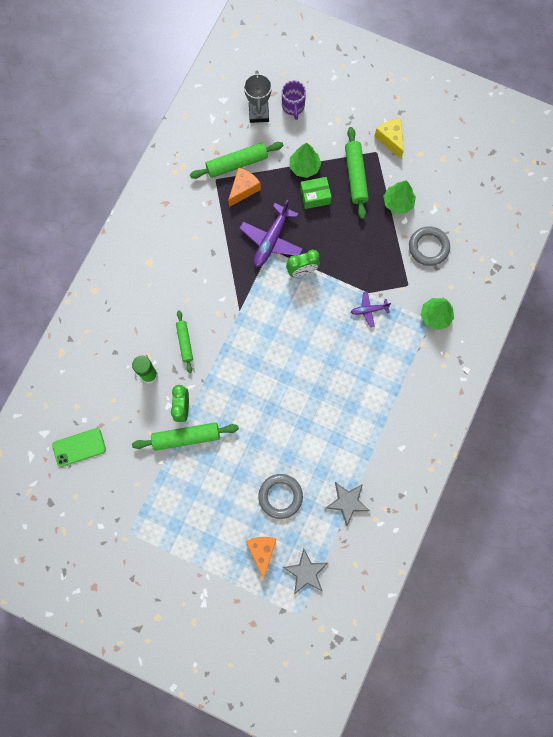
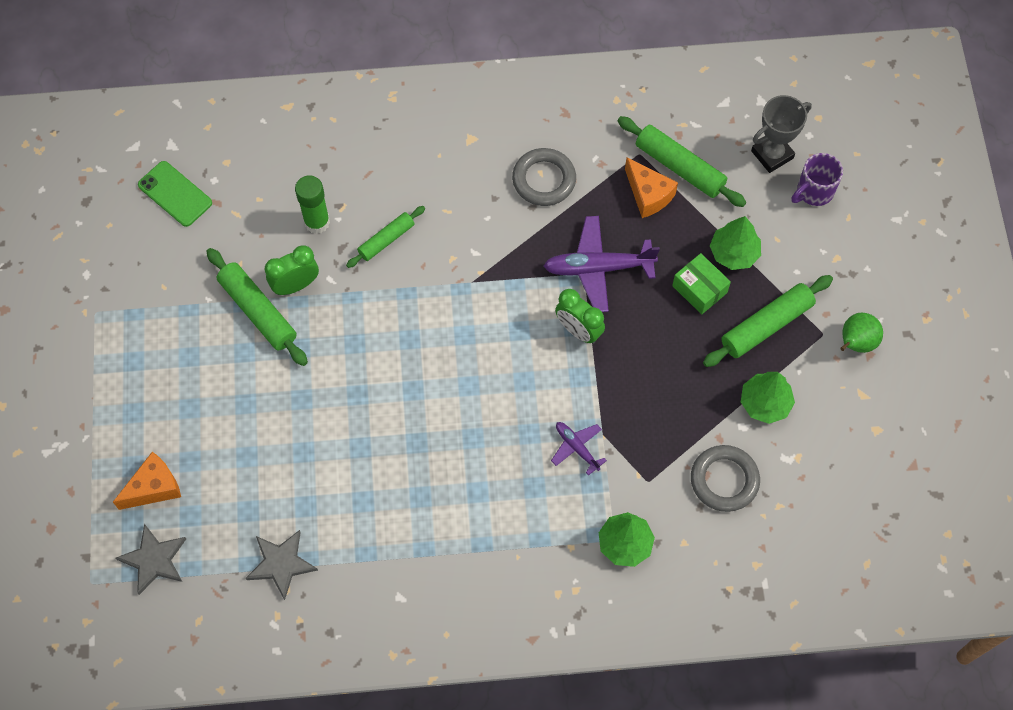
camera: 60 degrees right, 10 degrees down
(243, 189) = (648, 195): orange cheese -> orange cheese turned 45 degrees clockwise
(280, 496) = (242, 471): grey ring -> grey ring (544, 180)
(390, 139) = (855, 343): yellow cheese -> green pear

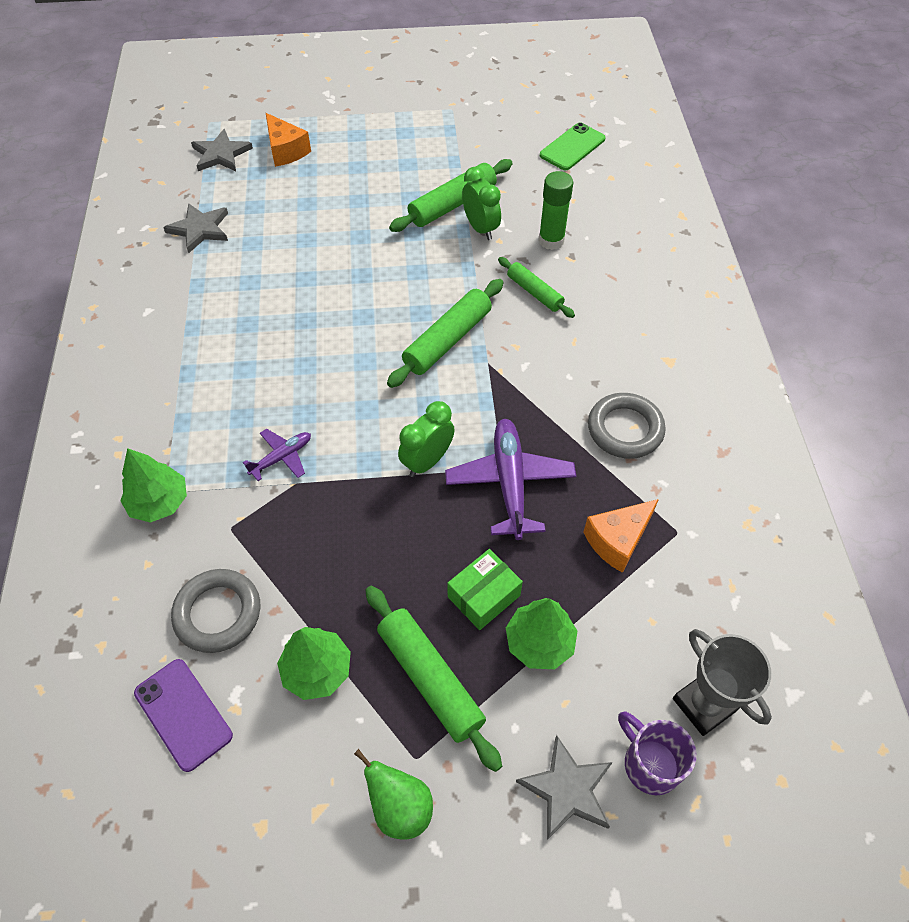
camera: 90 degrees right, 10 degrees down
(679, 167) = (664, 579): green rolling pin -> green rolling pin (447, 340)
(804, 493) = (183, 714): none -> purple phone
(835, 241) = (567, 789): none -> grey star

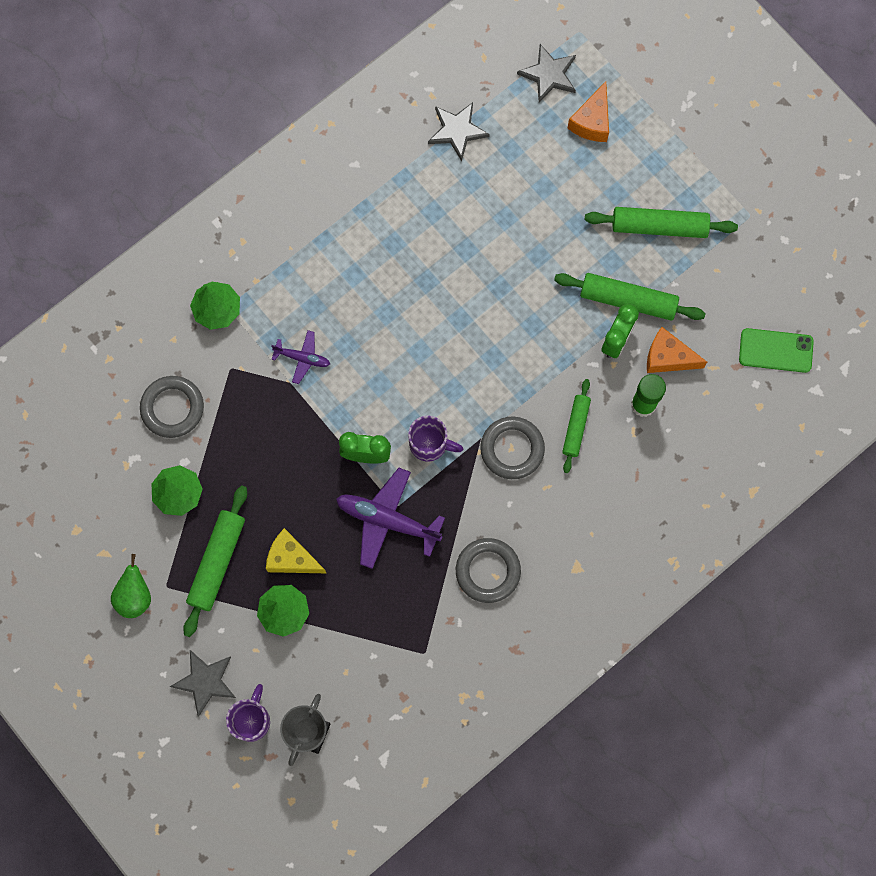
camera: 55 degrees right, 20 degrees up
(183, 714) = (104, 439): purple phone -> none
(447, 340) = (481, 395): green rolling pin -> green rolling pin (659, 226)
(460, 404) = (430, 444): none -> purple mug
(484, 596) = (292, 558): green box -> yellow cheese
(510, 482) = (387, 520): purple plane -> purple plane turned 120 degrees counterclockwise
(517, 346) = (512, 449): none -> grey ring
(617, 540) = (390, 617): orange cheese -> orange cheese (668, 357)

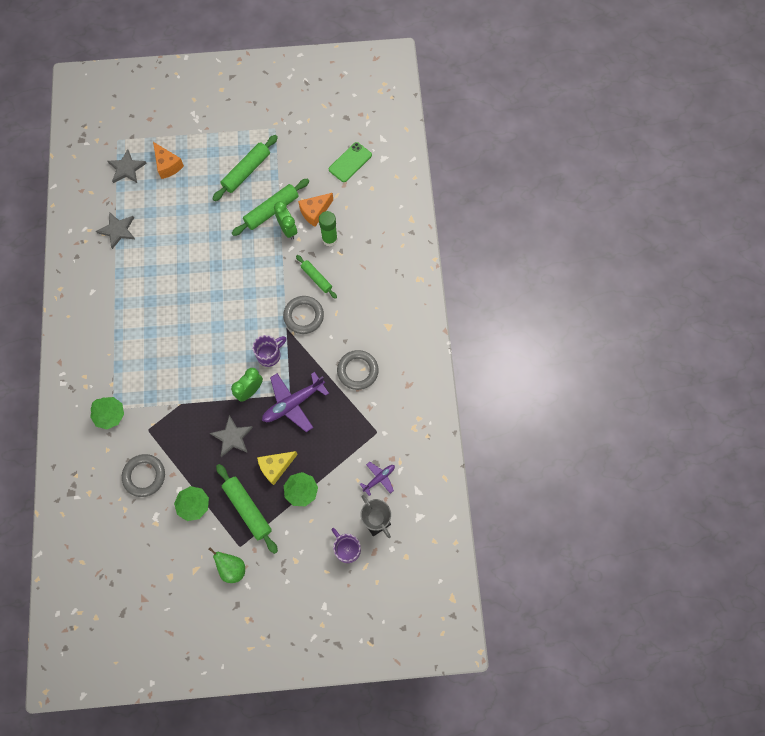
camera: 55 degrees left, 5 degrees down
(205, 681) = (308, 560): grey star -> grey star (232, 437)
(302, 358) = (173, 388): purple plane -> purple plane (379, 478)

